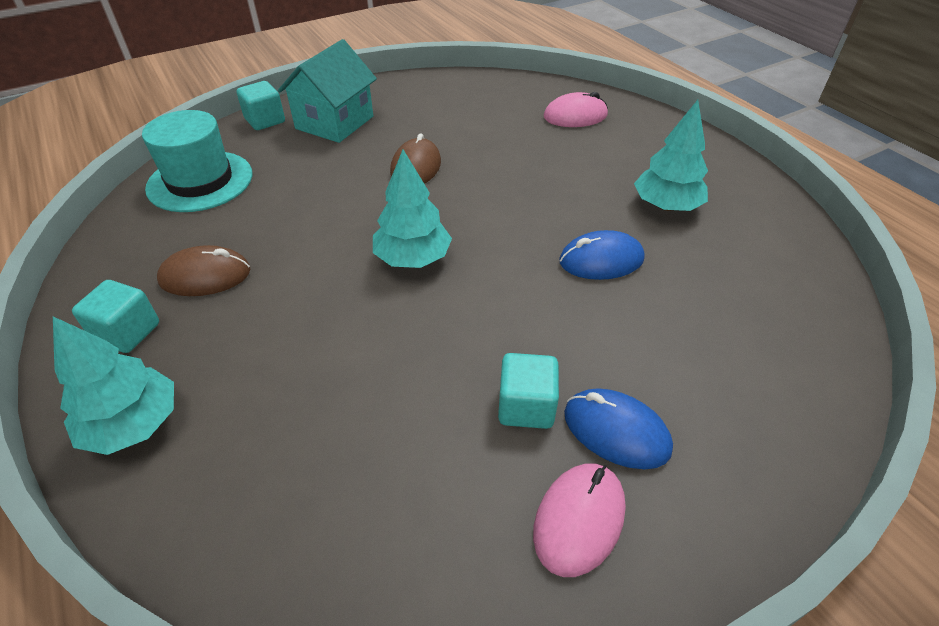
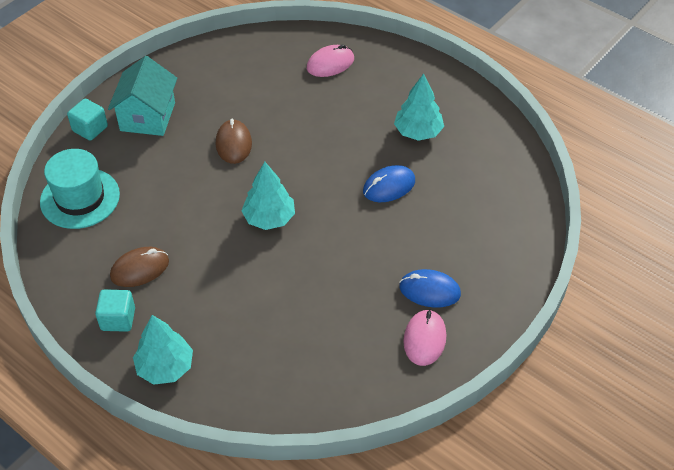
camera: 20 degrees left, 5 degrees up
(526, 406) = (378, 291): turquoise cube -> none

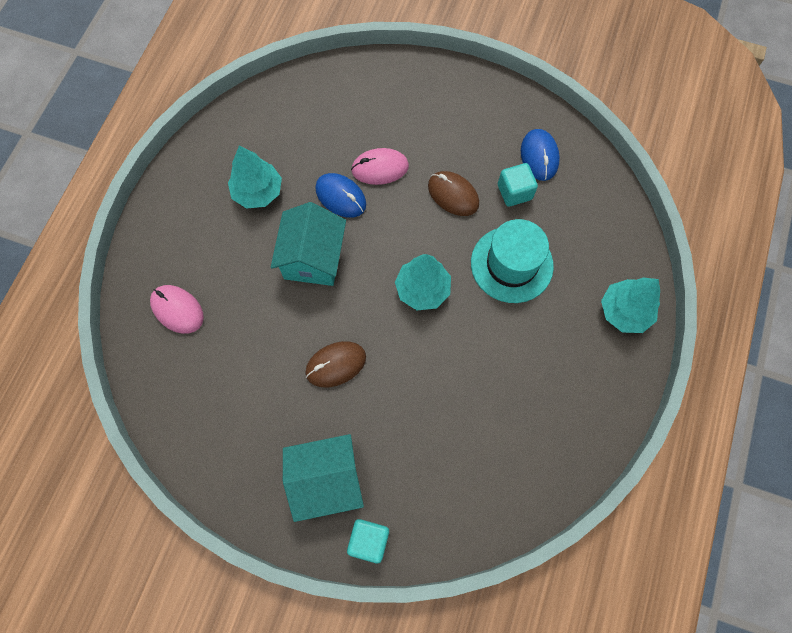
camera: 110 degrees left, 20 degrees up
(80, 198) = (473, 495): turquoise hat -> turquoise hat (511, 264)
(118, 319) = (597, 377): turquoise cube -> turquoise cube (514, 192)
(140, 269) = (534, 385): brown mouse -> brown mouse (453, 195)
(336, 153) = (313, 258): none -> turquoise house
(424, 339) = (500, 121): pink mouse -> pink mouse (380, 168)
(429, 290) = (449, 130): blue mouse -> blue mouse (539, 156)

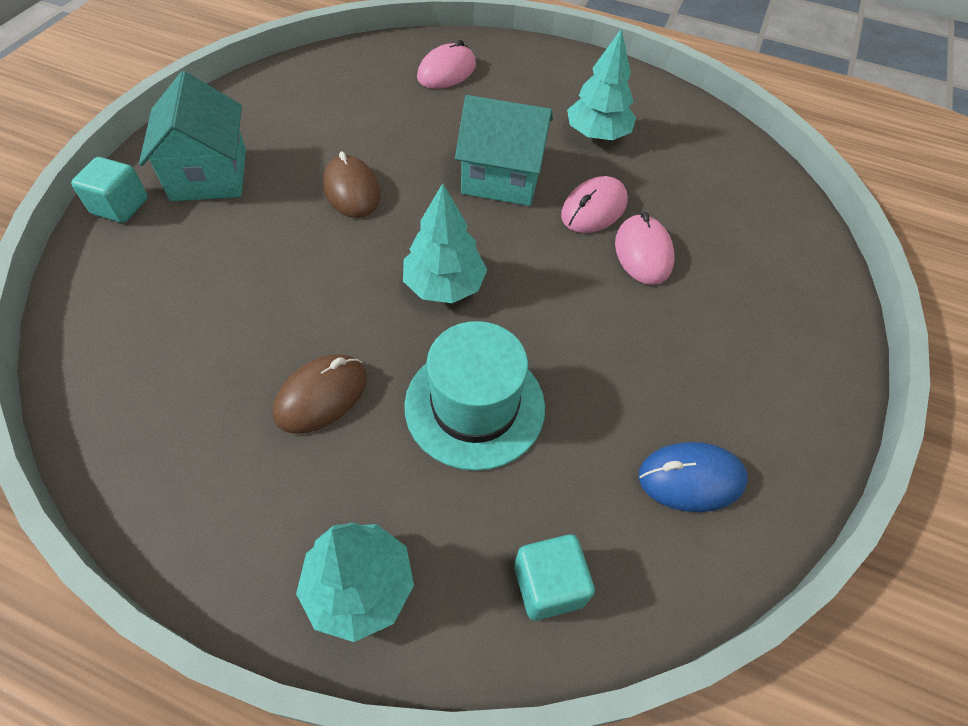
camera: 90 degrees right, 15 degrees down
(341, 197) = (594, 209): blue mouse -> pink mouse
(453, 195) = (603, 337): brown mouse -> brown mouse (321, 396)
(514, 192) = (612, 427): turquoise cube -> turquoise cube (548, 585)

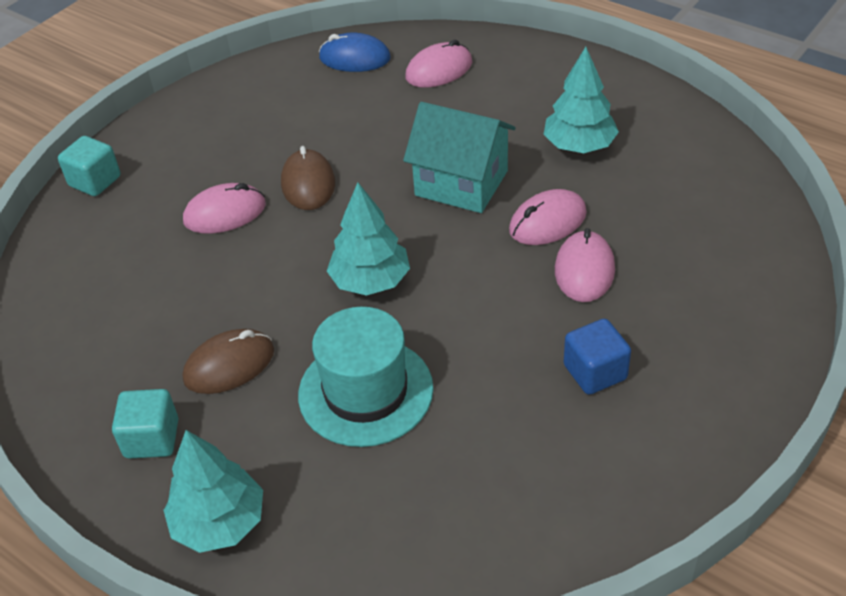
camera: 20 degrees right, 10 degrees down
(209, 175) = (179, 158): turquoise house -> none
(273, 228) = (225, 213): none -> pink mouse
(548, 585) = (384, 549): turquoise cube -> turquoise cube (152, 439)
(688, 354) = (595, 372): none -> blue cube
(691, 479) = (553, 483): blue mouse -> blue mouse (355, 58)

